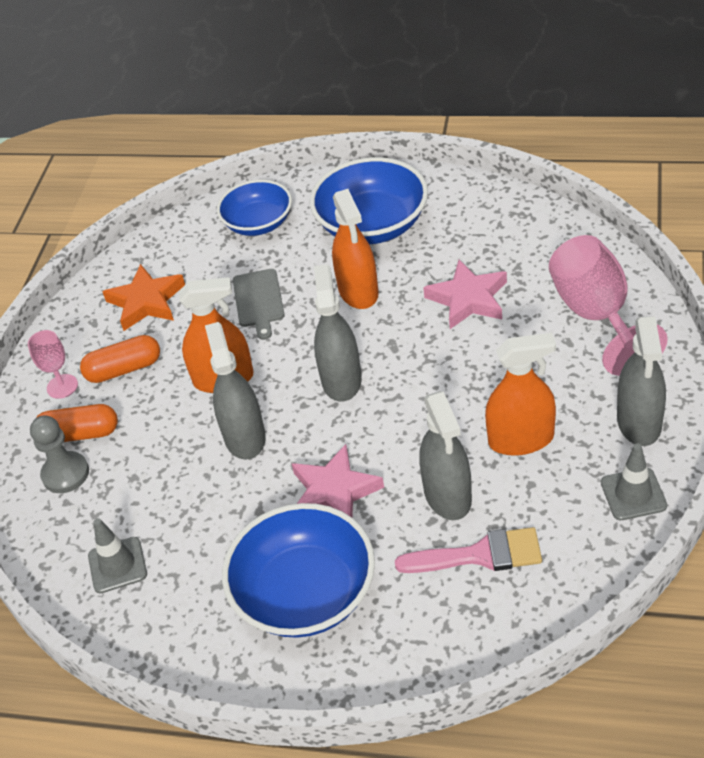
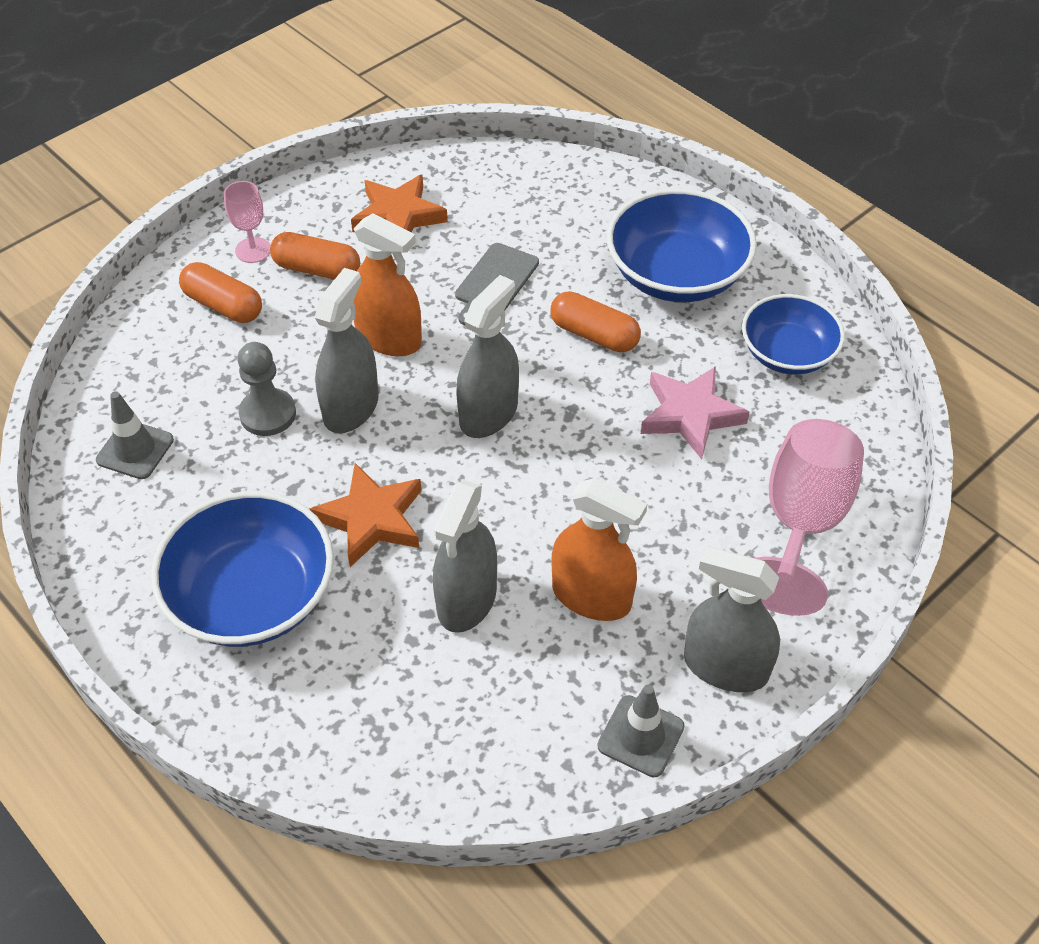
camera: 30 degrees right, 5 degrees up
(65, 474) = (177, 334): grey pawn -> grey pawn (268, 414)
(258, 223) = (572, 203): blue bowl -> blue bowl (787, 353)
(334, 492) = (371, 519): pink star -> orange star
(358, 291) = (594, 334): orange spray bottle -> orange capsule
(479, 555) = (435, 681): pink brush -> none
(639, 422) = (725, 667): grey spray bottle -> grey spray bottle turned 75 degrees clockwise

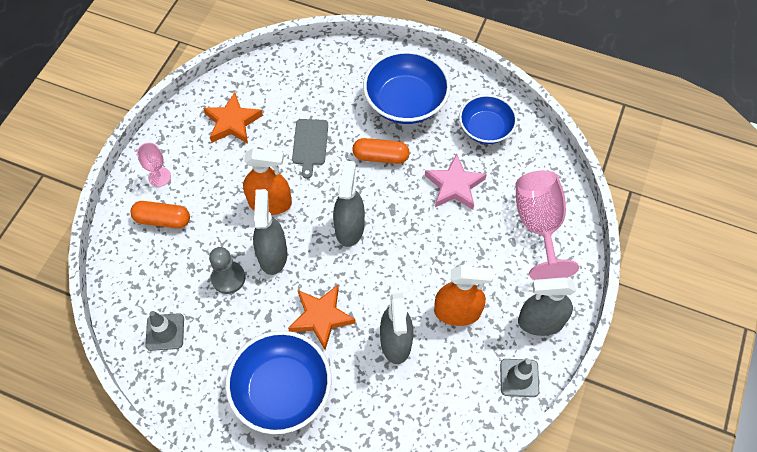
camera: 25 degrees left, 10 degrees up
(317, 269) = (204, 175): orange capsule -> none

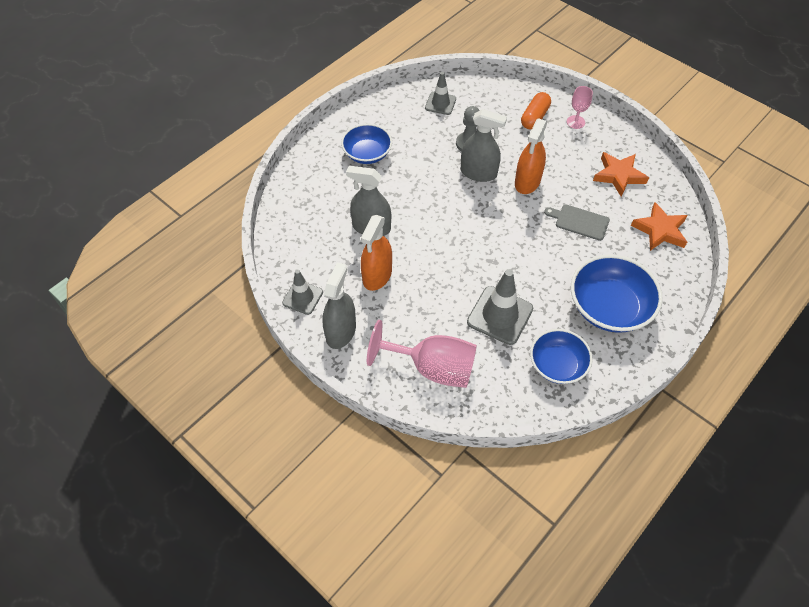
camera: 110 degrees right, 5 degrees down
(282, 390) = (367, 154): blue bowl -> blue bowl, size x0.66
(321, 317) = (412, 188): orange star -> orange star (660, 230)
(349, 228) = (484, 226): grey spray bottle -> none
(380, 156) = (550, 269): orange capsule -> none
(454, 186) = (500, 315): pink star -> grey traffic cone

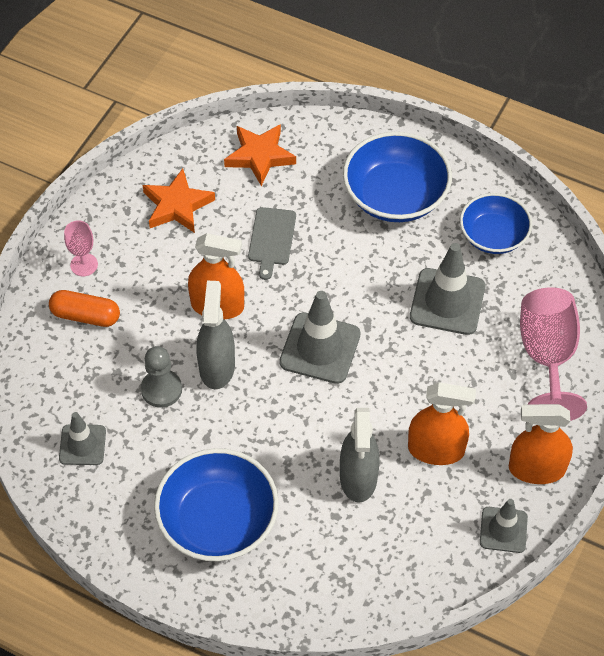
camera: 105 degrees left, 0 degrees up
(341, 331) = (536, 469): grey spray bottle -> orange spray bottle
(367, 154) = (218, 521): blue bowl -> blue bowl, size x1.52
(478, 229) = (320, 348): none -> grey traffic cone

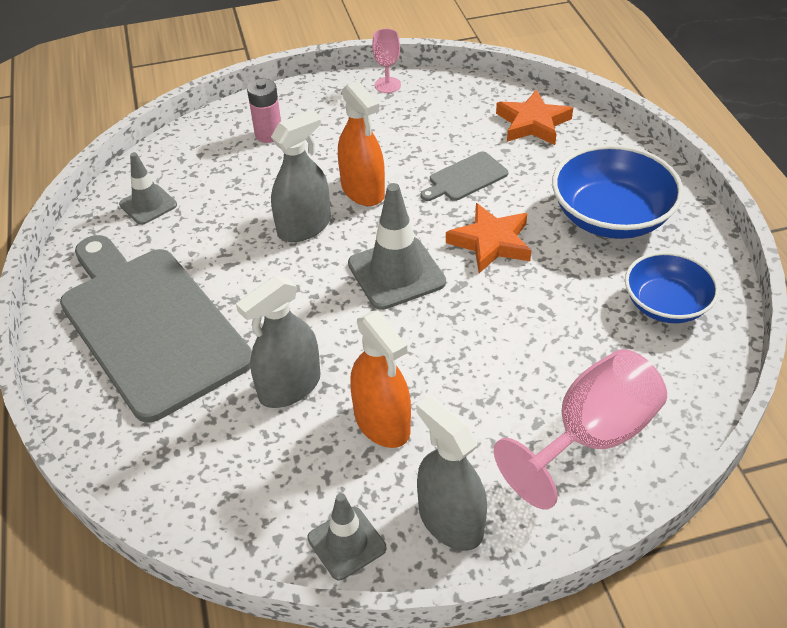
camera: 50 degrees right, 10 degrees down
(84, 265) = (313, 106): pink goblet -> pink goblet (387, 85)
(85, 316) = (269, 134): orange capsule -> pink battery
(161, 389) = (246, 212): grey pawn -> none
(177, 205) = (427, 114): orange star -> orange star (491, 242)
(218, 521) = (150, 325): blue bowl -> grey cutting board
(447, 302) = (552, 321): grey traffic cone -> none
(536, 469) = (450, 521): orange spray bottle -> grey spray bottle

